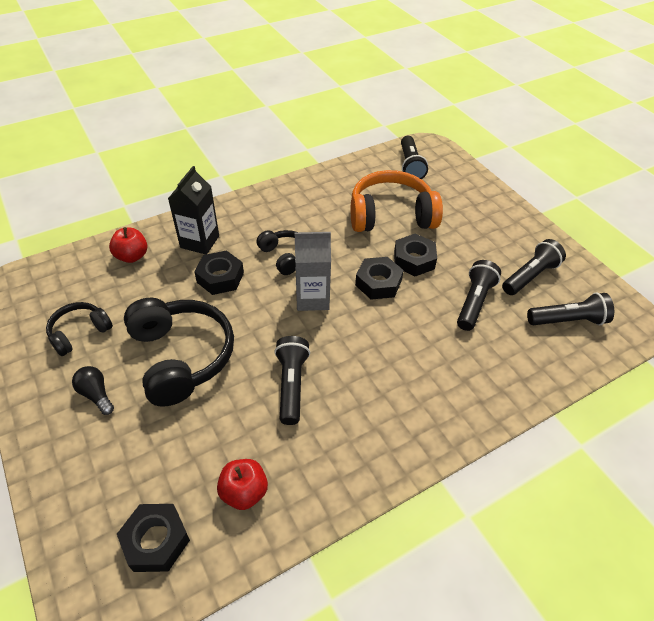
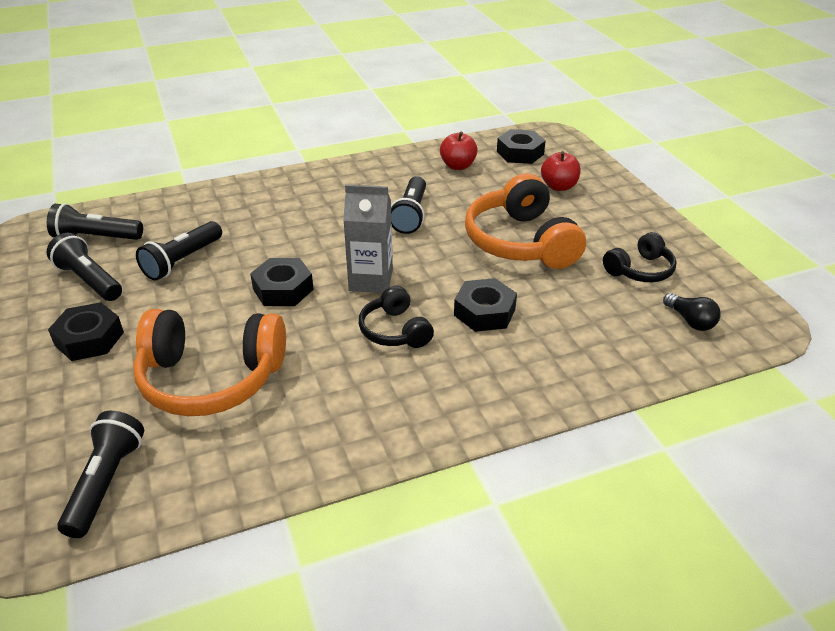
camera: 170 degrees left, 10 degrees down
(96, 394) = (597, 223): black light bulb -> black light bulb (690, 321)
(132, 256) = (613, 350): red apple -> red apple (559, 186)
(181, 357) = (521, 242): black headphones -> orange headphones
(200, 242) = (518, 362): black carton -> none
(414, 260) = (220, 311): black nut -> black nut (89, 339)
(530, 276) = (89, 280): black flashlight -> black flashlight turned 75 degrees clockwise

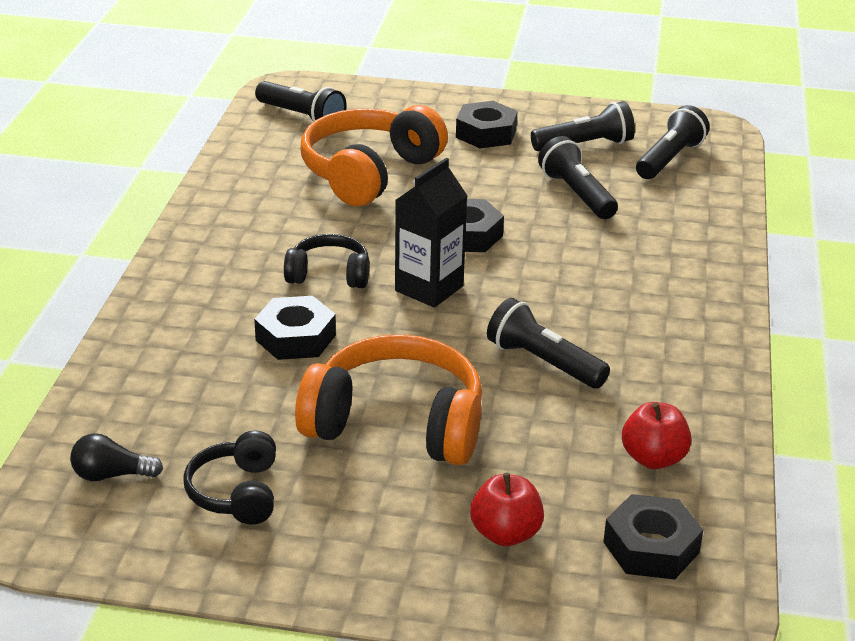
camera: 120 degrees right, 5 degrees down
(371, 280) = (429, 288): grey carton -> black carton

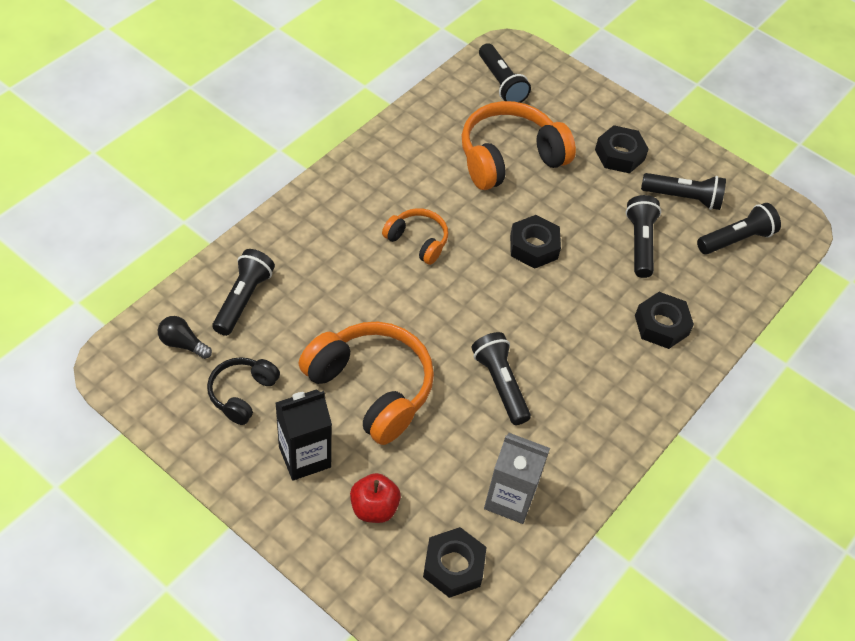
camera: 25 degrees right, 20 degrees up
(156, 402) = (243, 299): none -> black flashlight
(295, 338) = (359, 286): black nut -> black nut (661, 325)
(329, 275) = (417, 241): black headphones -> orange headphones
(429, 288) = (473, 284): black carton -> black carton (304, 457)
(653, 458) = (510, 499): red apple -> grey carton

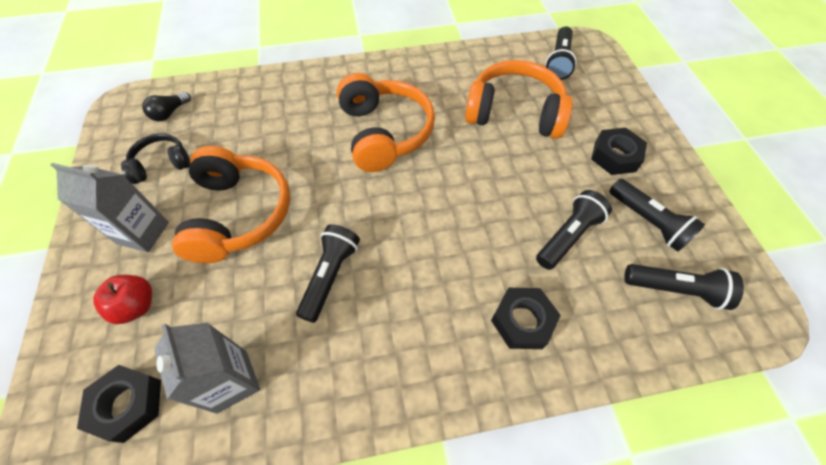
camera: 45 degrees right, 5 degrees up
(183, 344) = (170, 113): black light bulb -> black light bulb turned 120 degrees counterclockwise
(243, 299) = (233, 107): black flashlight -> none
(304, 457) = (143, 233): black carton -> grey carton
(417, 241) = (384, 133): orange headphones -> orange headphones, size x1.84
(533, 247) = (469, 186): black nut -> none

